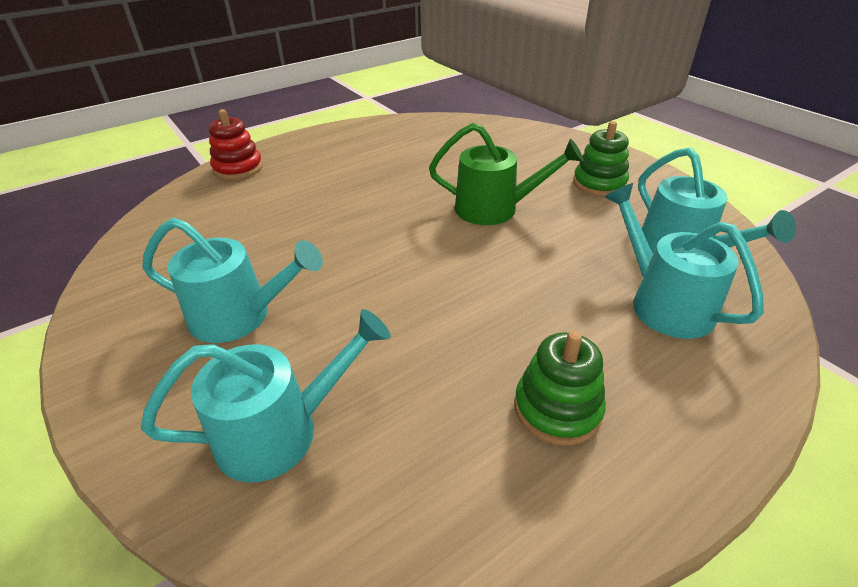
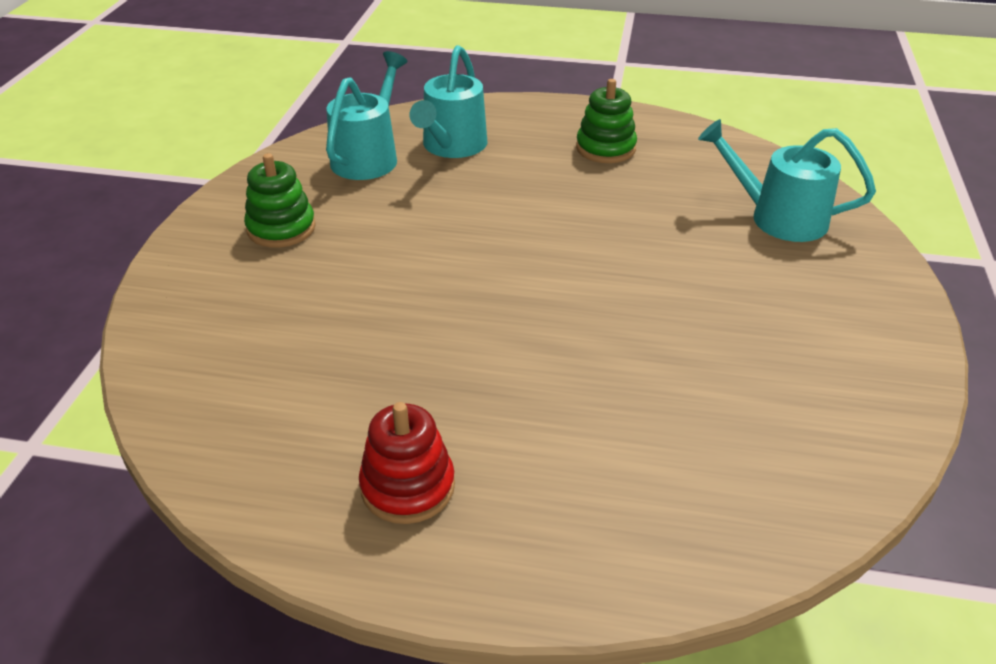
camera: 135 degrees left, 0 degrees up
(238, 168) = (621, 560): red stacking toy -> red stacking toy (407, 486)
(240, 316) = (763, 303): turquoise watering can -> none
(495, 209) = (416, 264): green watering can -> none

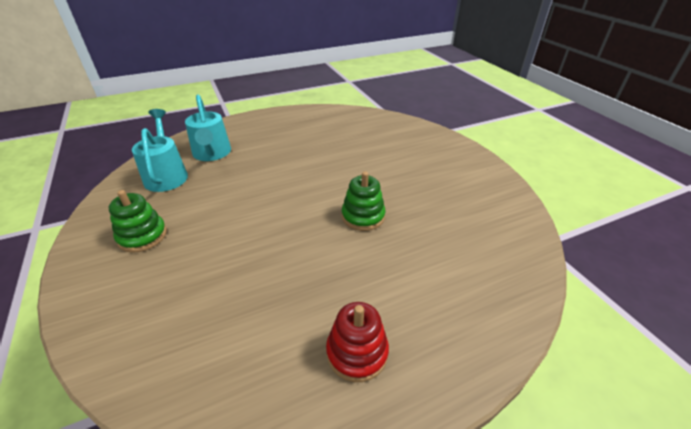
camera: 35 degrees left, 0 degrees up
(605, 148) = (292, 130): green stacking toy -> green stacking toy (363, 216)
(777, 218) = (393, 136): turquoise watering can -> none

